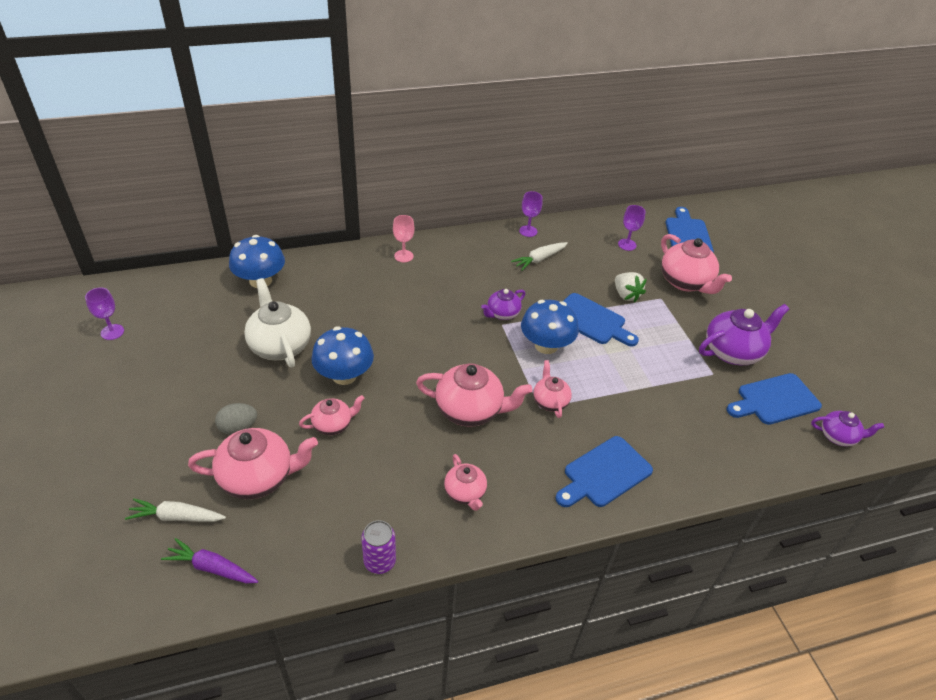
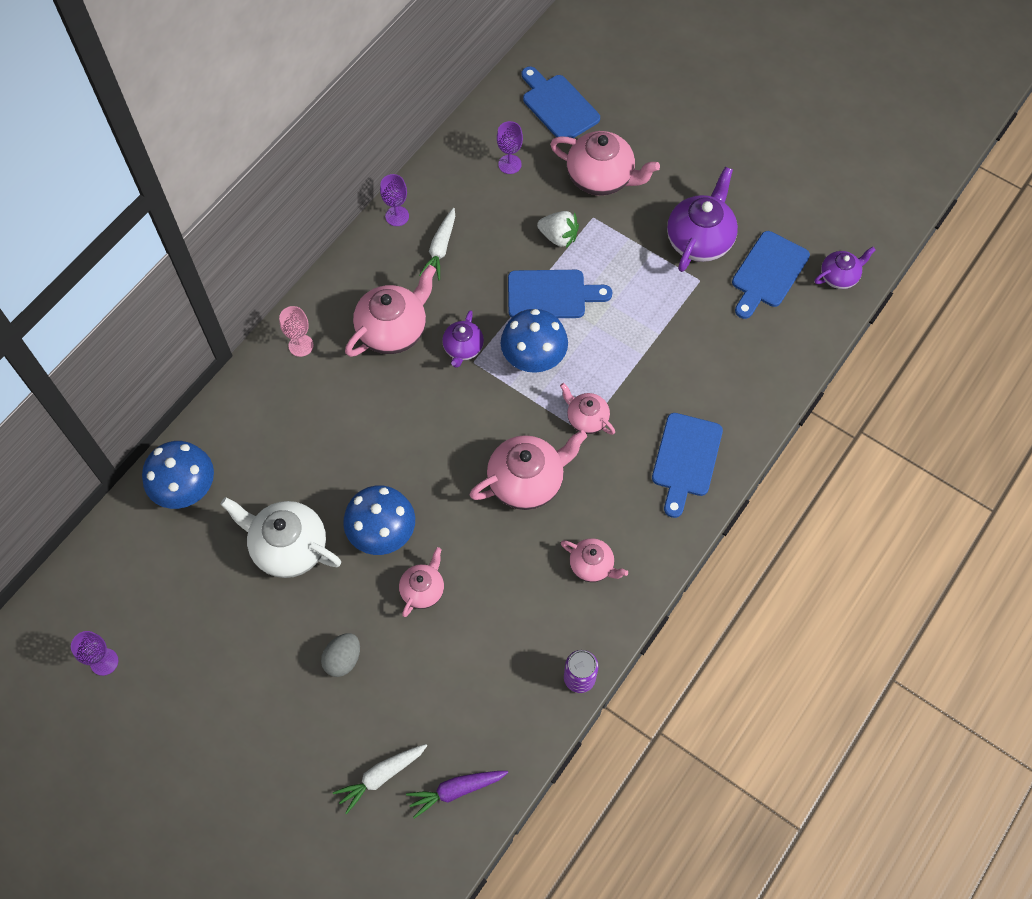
camera: 35 degrees left, 20 degrees up
(258, 477) = (411, 689): pink teapot -> pink teapot (393, 330)

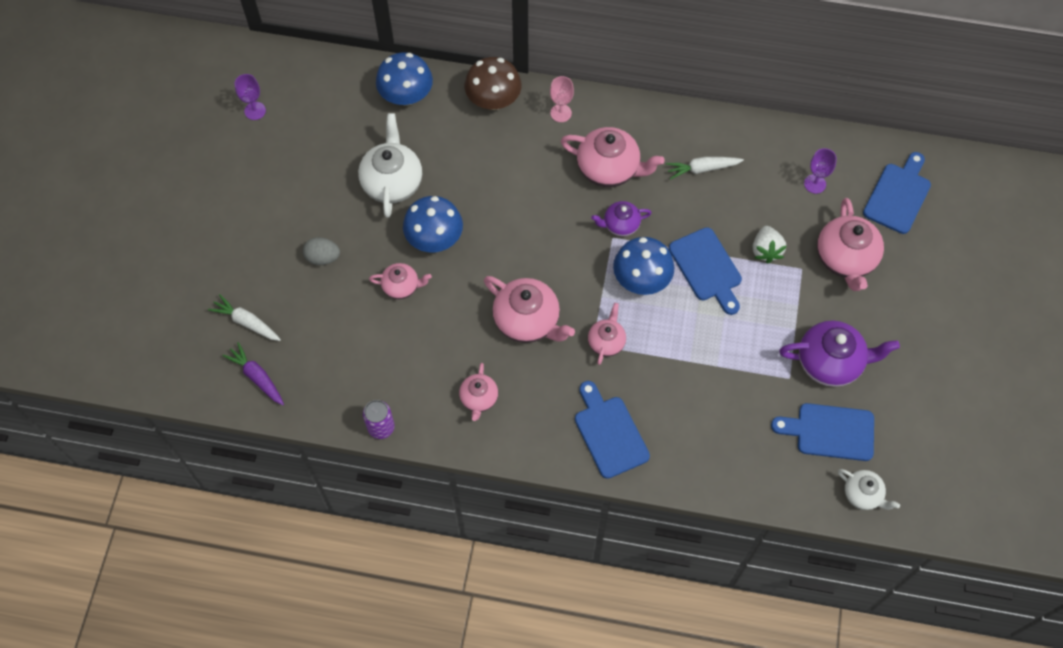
camera: 65 degrees right, 0 degrees up
(245, 402) = (493, 100): none -> brown mushroom
(397, 216) = (714, 125): purple goblet -> none
(685, 459) = (609, 433): blue cutting board -> blue cutting board turned 75 degrees clockwise
(839, 276) = (863, 494): purple teapot -> white teapot

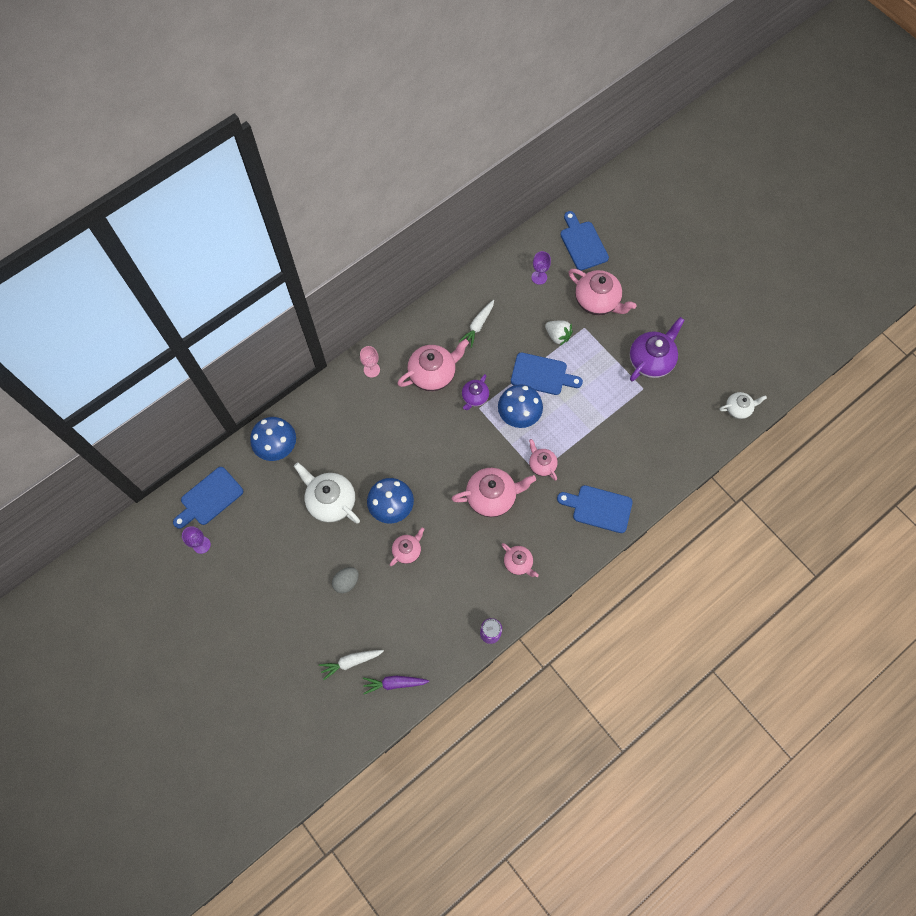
camera: 50 degrees left, 5 degrees up
(493, 100) = (327, 399): brown mushroom -> none
(830, 431) = (690, 394): blue cutting board -> blue cutting board (209, 498)

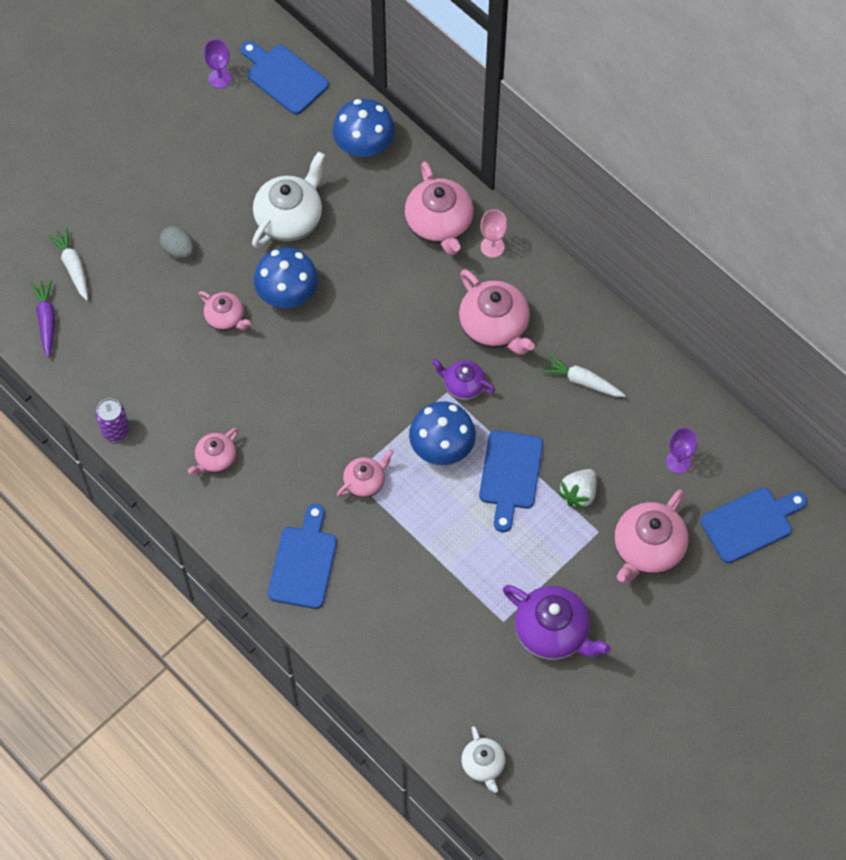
camera: 85 degrees right, 5 degrees down
(492, 497) = (311, 419): pink teapot -> pink teapot (439, 225)

